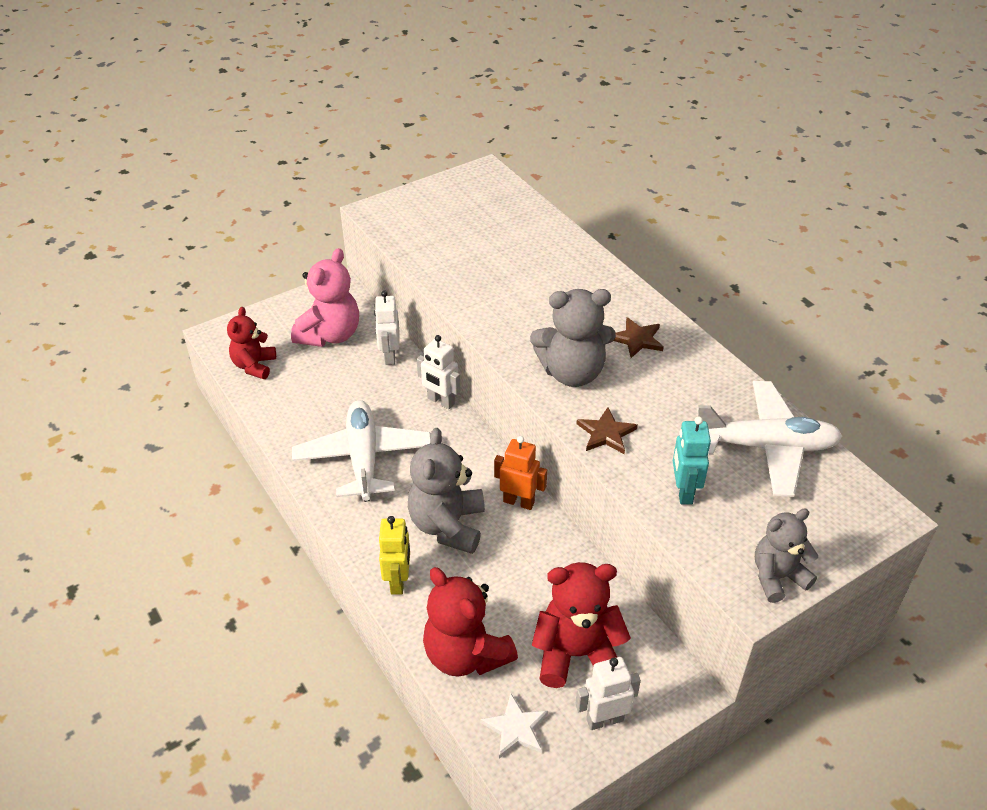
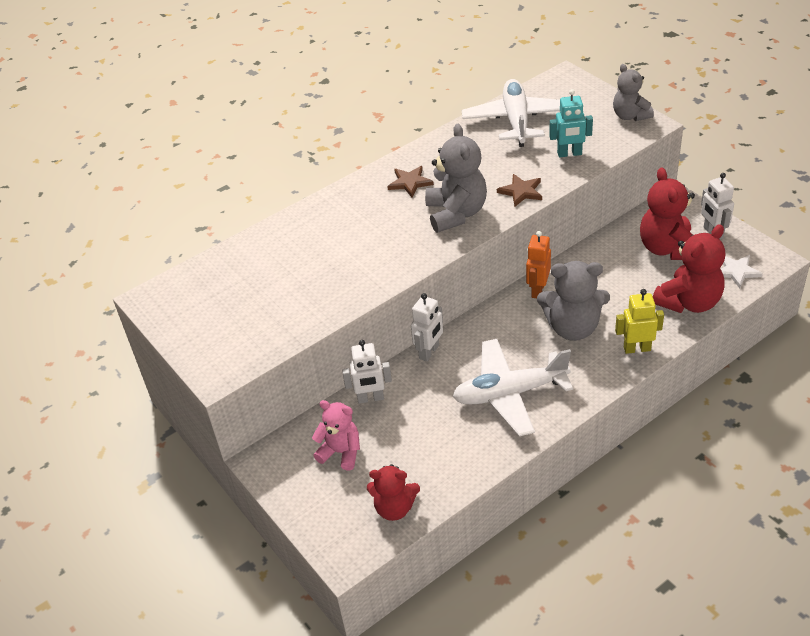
camera: 90 degrees left, 0 degrees up
(330, 335) = (341, 452): pink teddy bear -> pink teddy bear, size x0.65

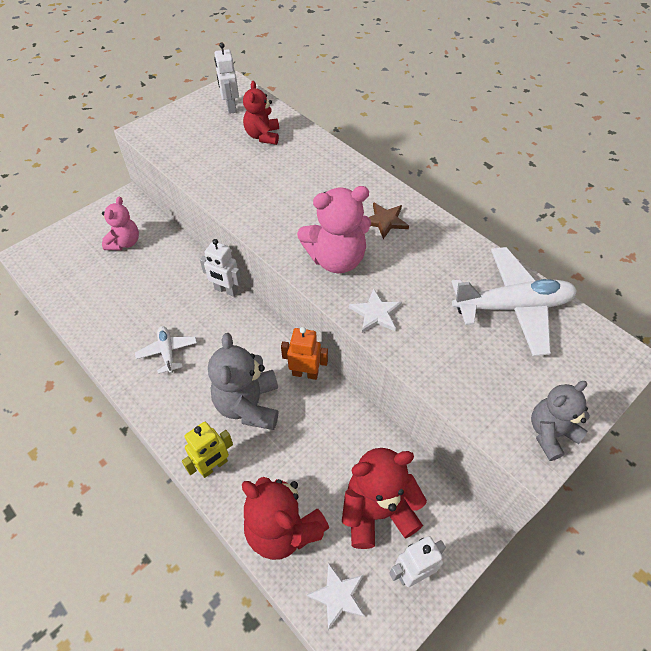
camera: 80 degrees right, 10 degrees up
(370, 398) = (177, 255): white robot -> white robot (231, 107)
(394, 508) = (62, 279): red teddy bear -> red teddy bear (263, 136)
(456, 213) = (336, 259): grey teddy bear -> pink teddy bear
(509, 393) = (167, 352): white plane -> white plane, size x0.51
(521, 191) = (376, 313): brown star -> white star
(569, 154) = (453, 360): turquoise robot -> none
(637, 348) = (213, 466): yellow robot -> yellow robot turned 60 degrees clockwise

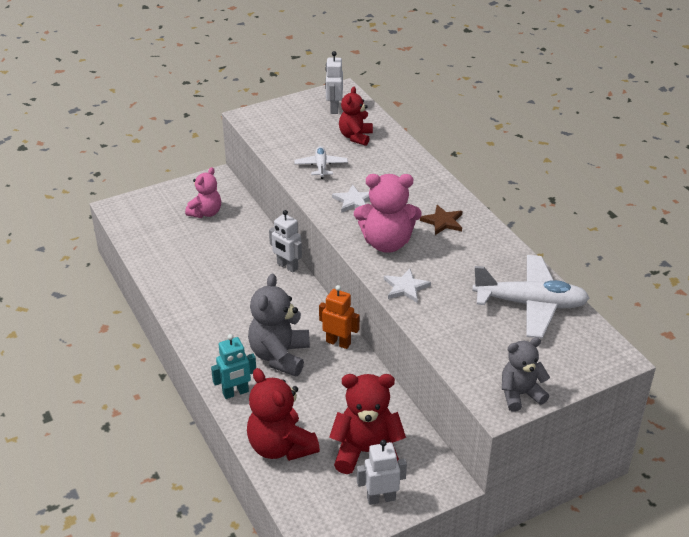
camera: 15 degrees right, 15 degrees down
(167, 352) = (220, 304): white plane -> white plane (321, 166)
(213, 466) = (235, 393): yellow robot -> turquoise robot
(338, 596) = (311, 499): white star -> white star (353, 201)

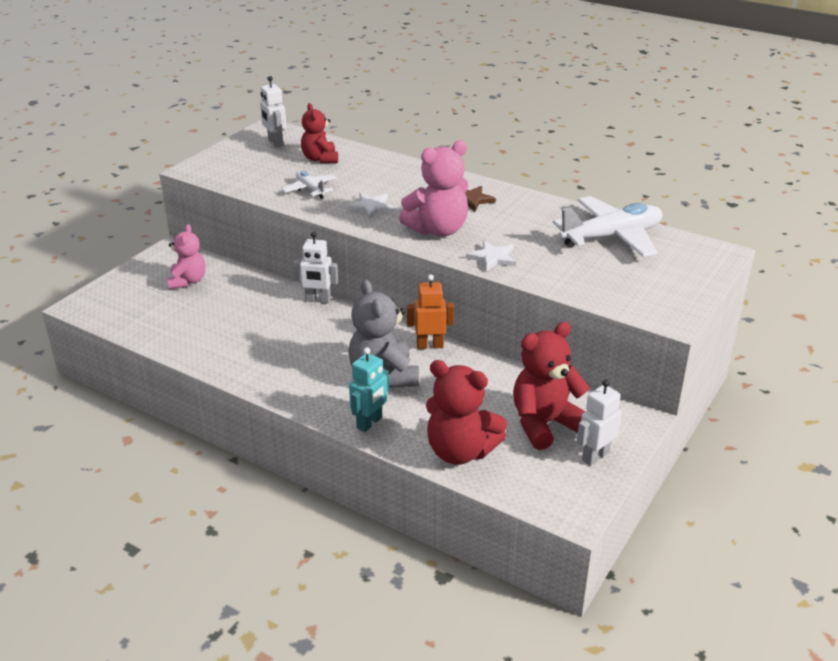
camera: 30 degrees left, 5 degrees down
(520, 394) = (677, 304): grey teddy bear -> none

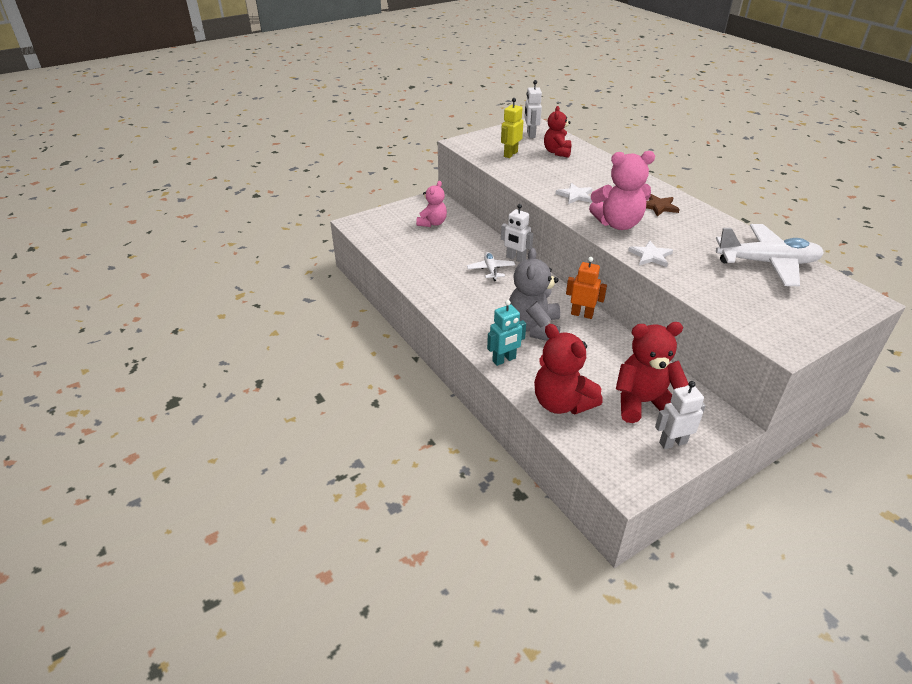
camera: 25 degrees right, 5 degrees up
(264, 172) = (510, 154): none -> yellow robot
(310, 189) = (536, 173): white plane -> white plane (491, 270)

